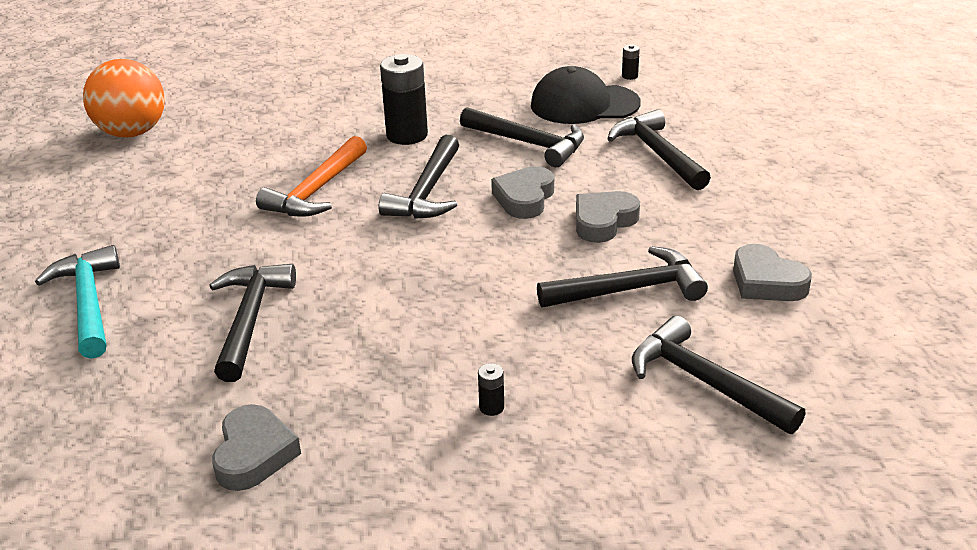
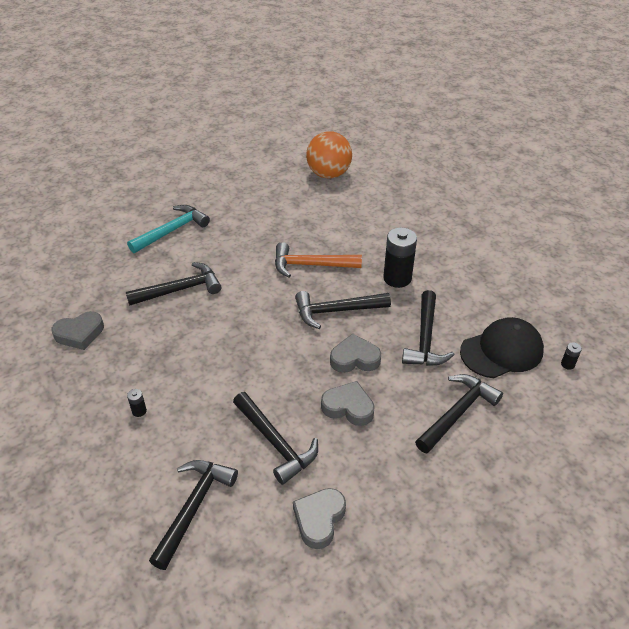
camera: 65 degrees right, 10 degrees up
(584, 104) = (501, 351): black cap -> black cap turned 90 degrees clockwise

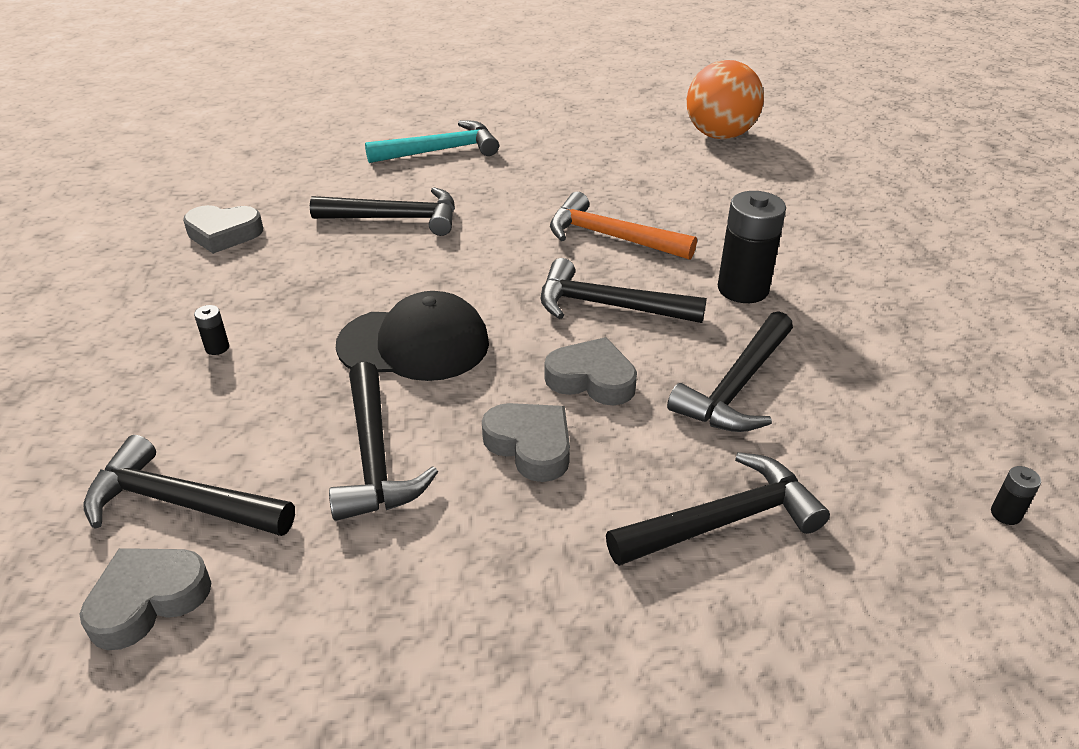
camera: 25 degrees right, 5 degrees down
(193, 507) = (180, 503): black hammer -> black hammer turned 120 degrees counterclockwise
(319, 519) = (354, 600): grey heart -> grey heart (148, 600)
(501, 351) = (874, 449): black cap -> black cap (414, 344)

